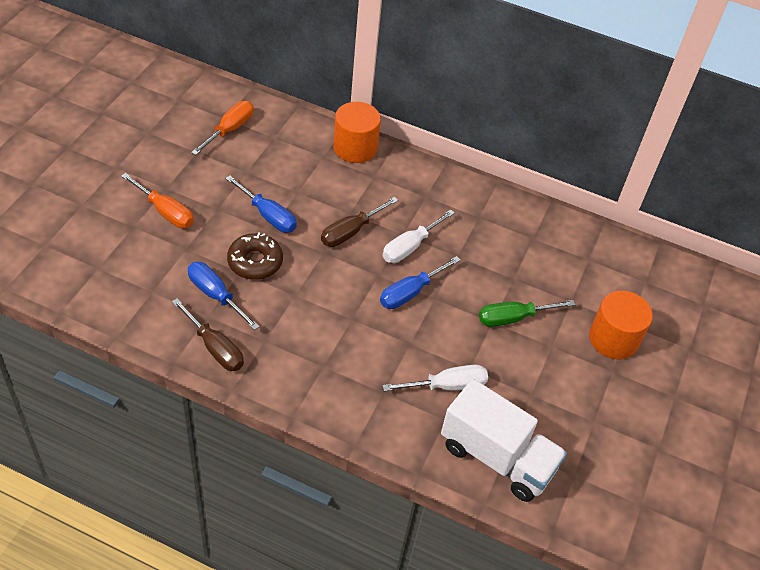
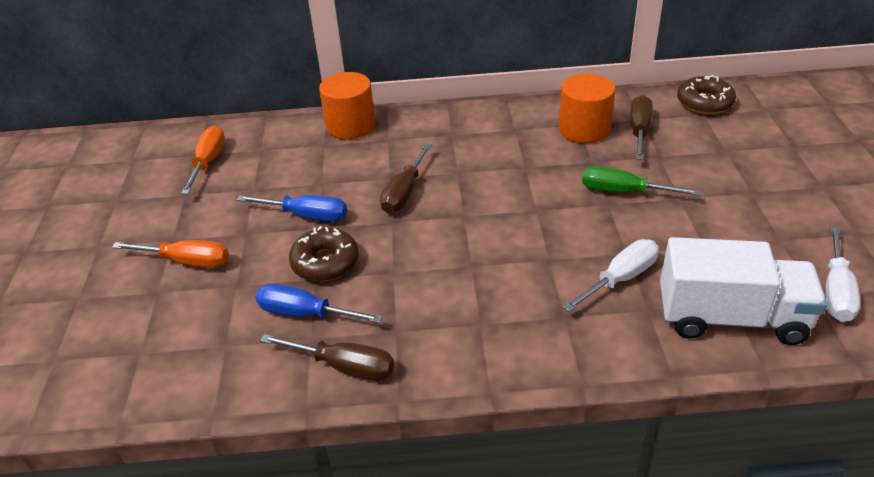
camera: 20 degrees left, 10 degrees down
(410, 246) = (474, 179): white screwdriver -> white screwdriver (836, 291)
(410, 292) = (509, 216): blue screwdriver -> none
(513, 318) = (624, 192): green screwdriver -> green screwdriver turned 60 degrees clockwise
(577, 269) = (639, 131): none -> brown screwdriver
(613, 339) = (725, 167): orange cylinder -> orange cylinder (584, 129)
(657, 271) = (704, 103): none -> brown donut

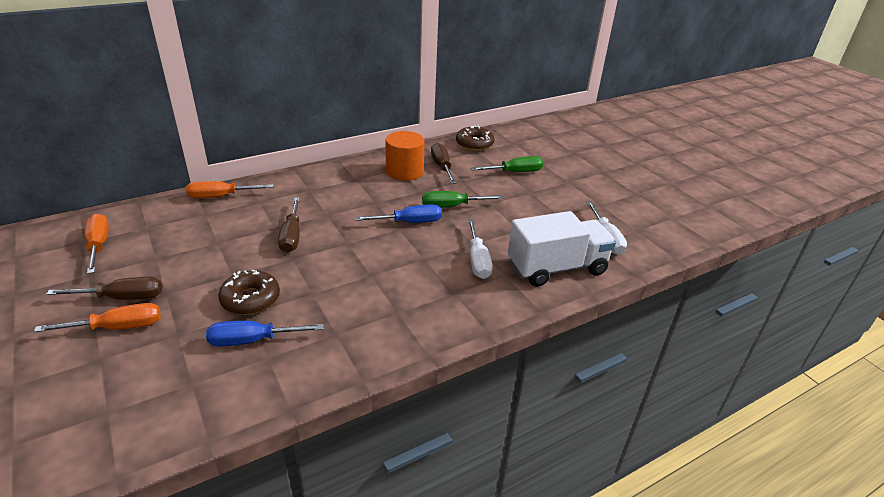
camera: 30 degrees left, 5 degrees down
(306, 215) = (216, 268): blue screwdriver -> blue screwdriver (409, 222)
(344, 366) = (306, 370): brown screwdriver -> brown screwdriver (122, 297)
(350, 126) = (221, 196): orange cylinder -> orange screwdriver
(620, 279) = (477, 260): white screwdriver -> white screwdriver turned 150 degrees clockwise
(744, 156) = (515, 172): none -> green screwdriver

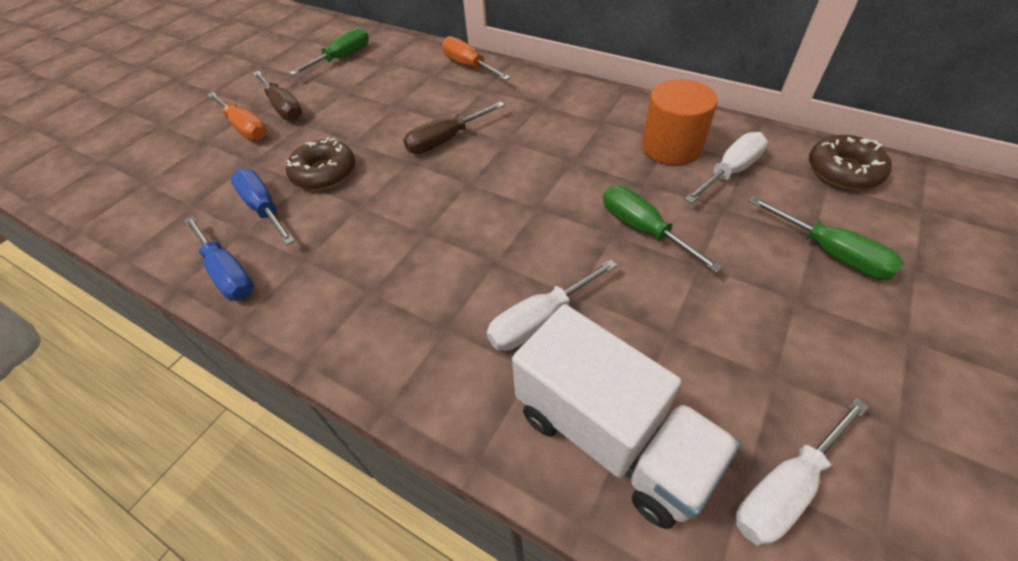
camera: 65 degrees right, 15 degrees up
(98, 245) = (342, 58): orange screwdriver -> green screwdriver
(409, 222) = (561, 210): blue screwdriver -> blue screwdriver (228, 273)
(442, 167) = (730, 172): brown screwdriver -> white screwdriver

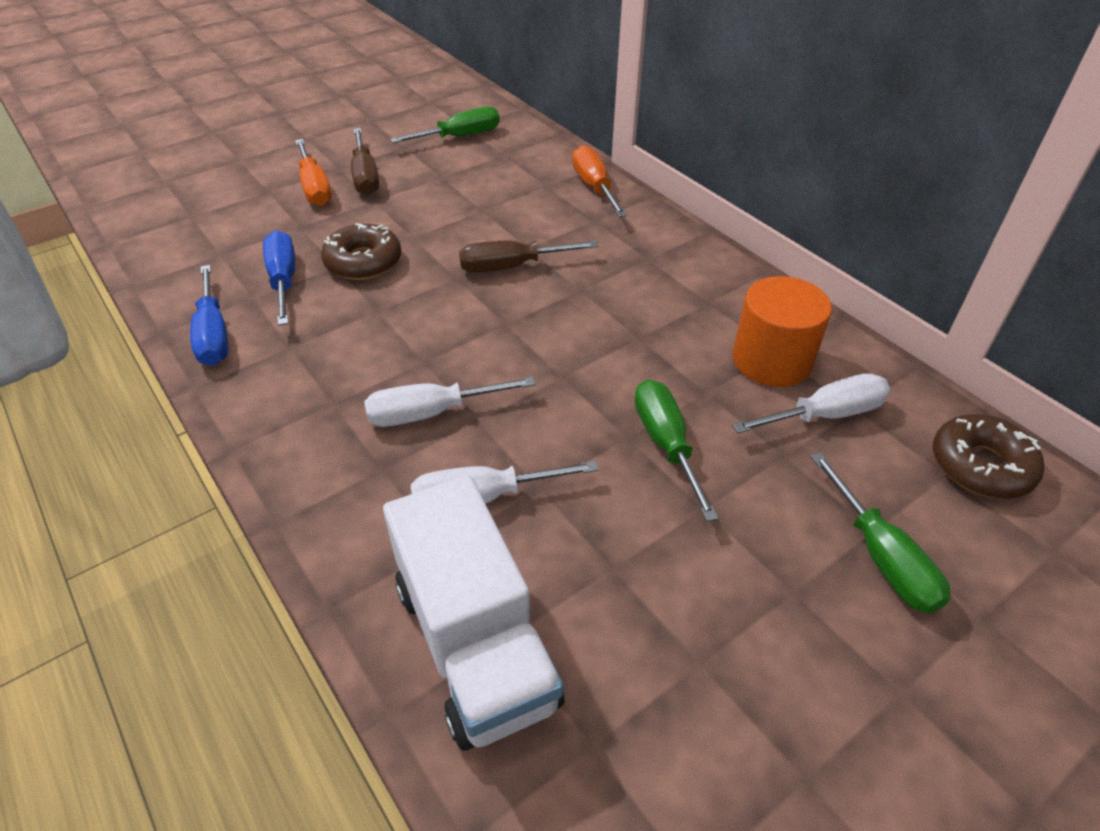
camera: 20 degrees right, 5 degrees down
(785, 487) = (624, 776): white screwdriver -> white screwdriver (431, 413)

